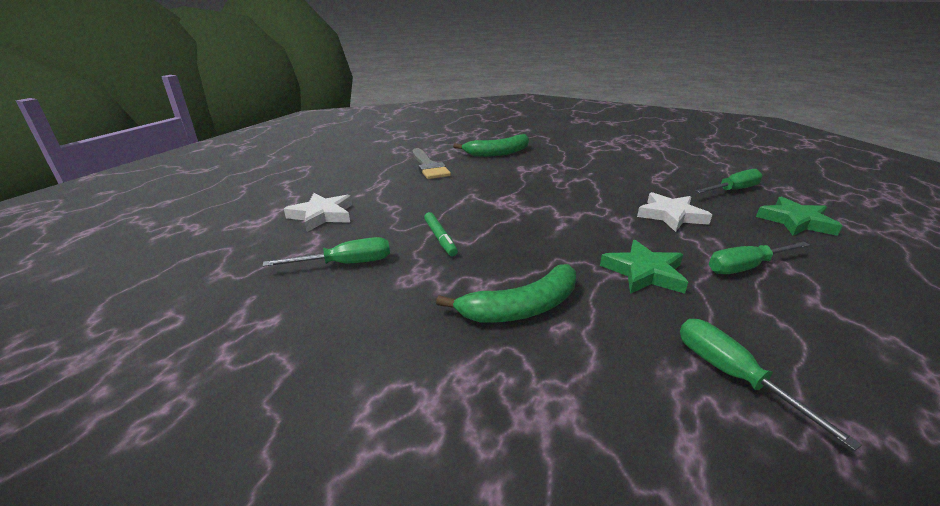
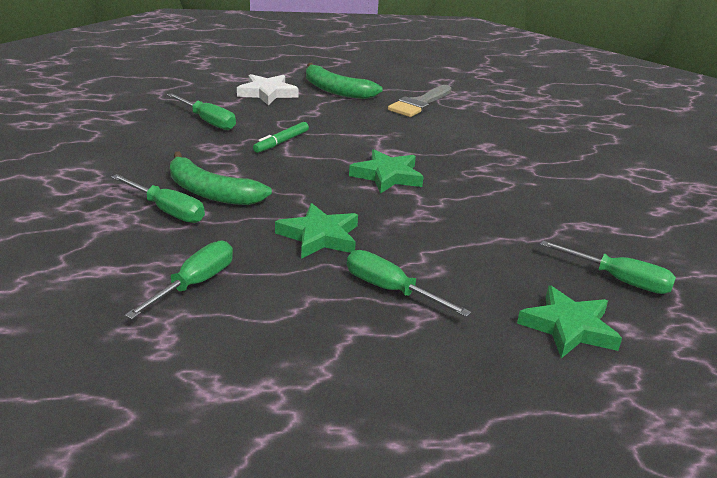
camera: 55 degrees right, 0 degrees up
(498, 153) = (510, 125): green banana -> green banana (336, 90)
(547, 213) = (387, 176): none -> green star
(549, 350) = (167, 211): none -> green screwdriver
(671, 215) = (471, 241): white star -> none

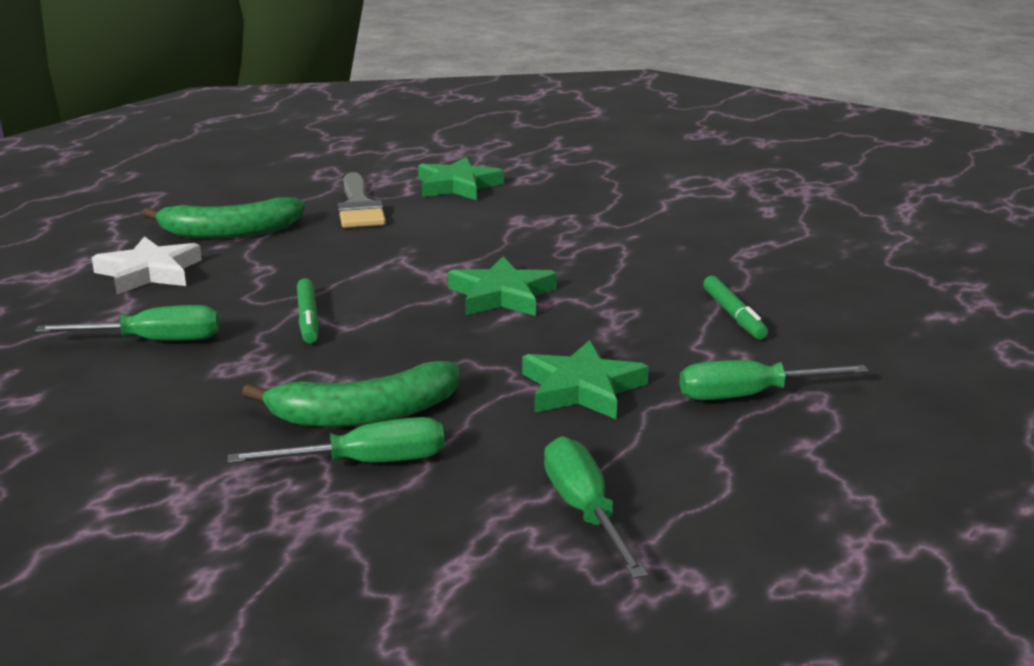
camera: 45 degrees left, 5 degrees down
(485, 250) = (733, 315): none -> green marker
(569, 327) = (916, 339): green star -> green star (457, 186)
(619, 280) = (864, 282): green screwdriver -> none

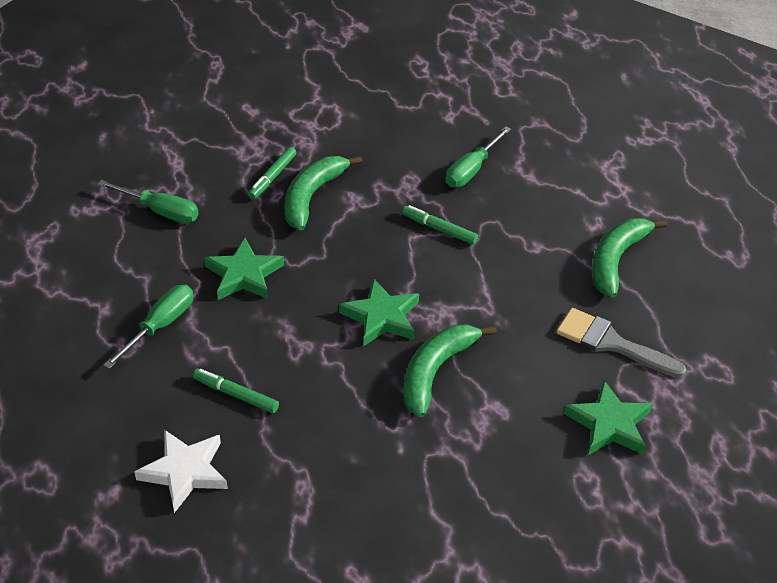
camera: 130 degrees right, 20 degrees up
(149, 272) = (575, 203): white star -> white star (185, 472)
(366, 463) = (272, 177): green screwdriver -> green marker
(525, 251) = (435, 371): none -> green banana

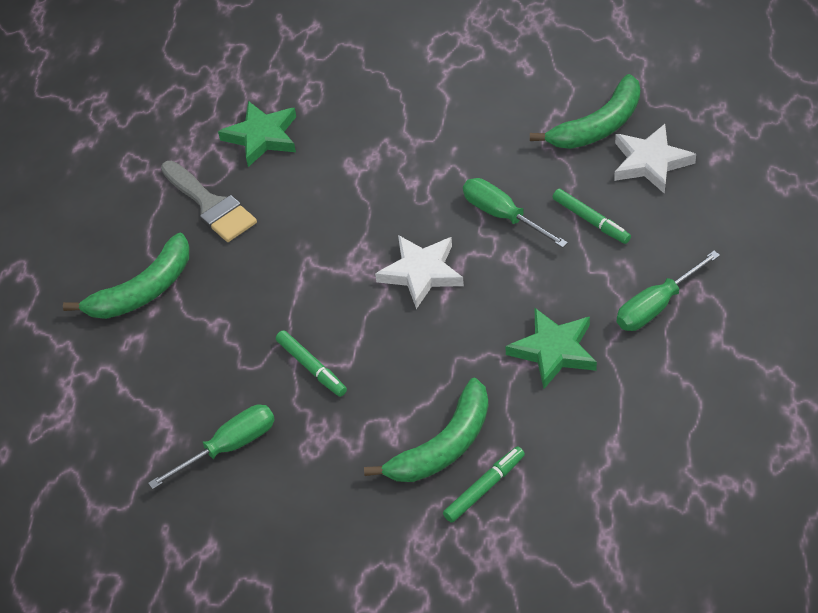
camera: 155 degrees left, 5 degrees up
(160, 211) = (638, 461): green screwdriver -> green screwdriver (502, 215)
(381, 317) = (421, 273): green star -> white star
(435, 371) = (392, 208): green banana -> green banana (598, 126)

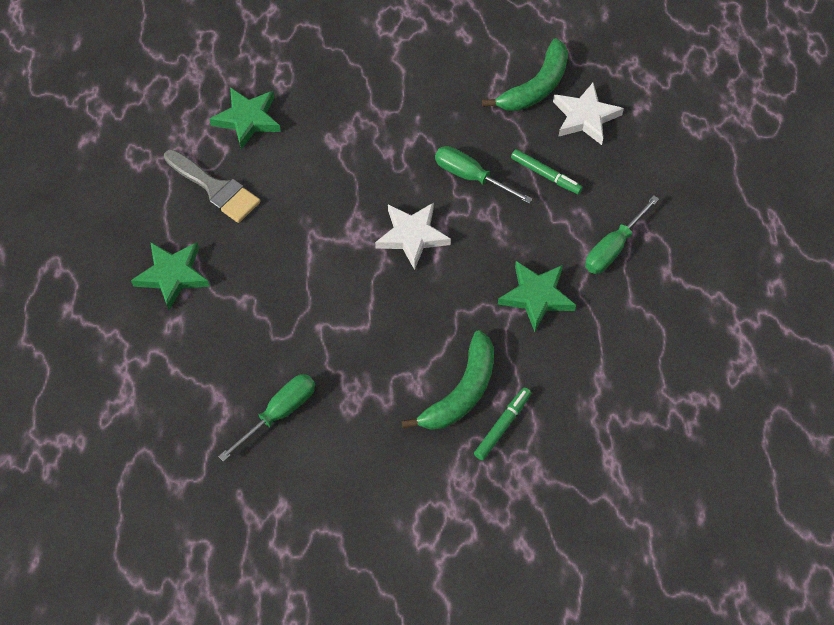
camera: 15 degrees left, 10 degrees up
(143, 290) = (172, 275): green banana -> green star
(311, 367) = (335, 333): green marker -> none

